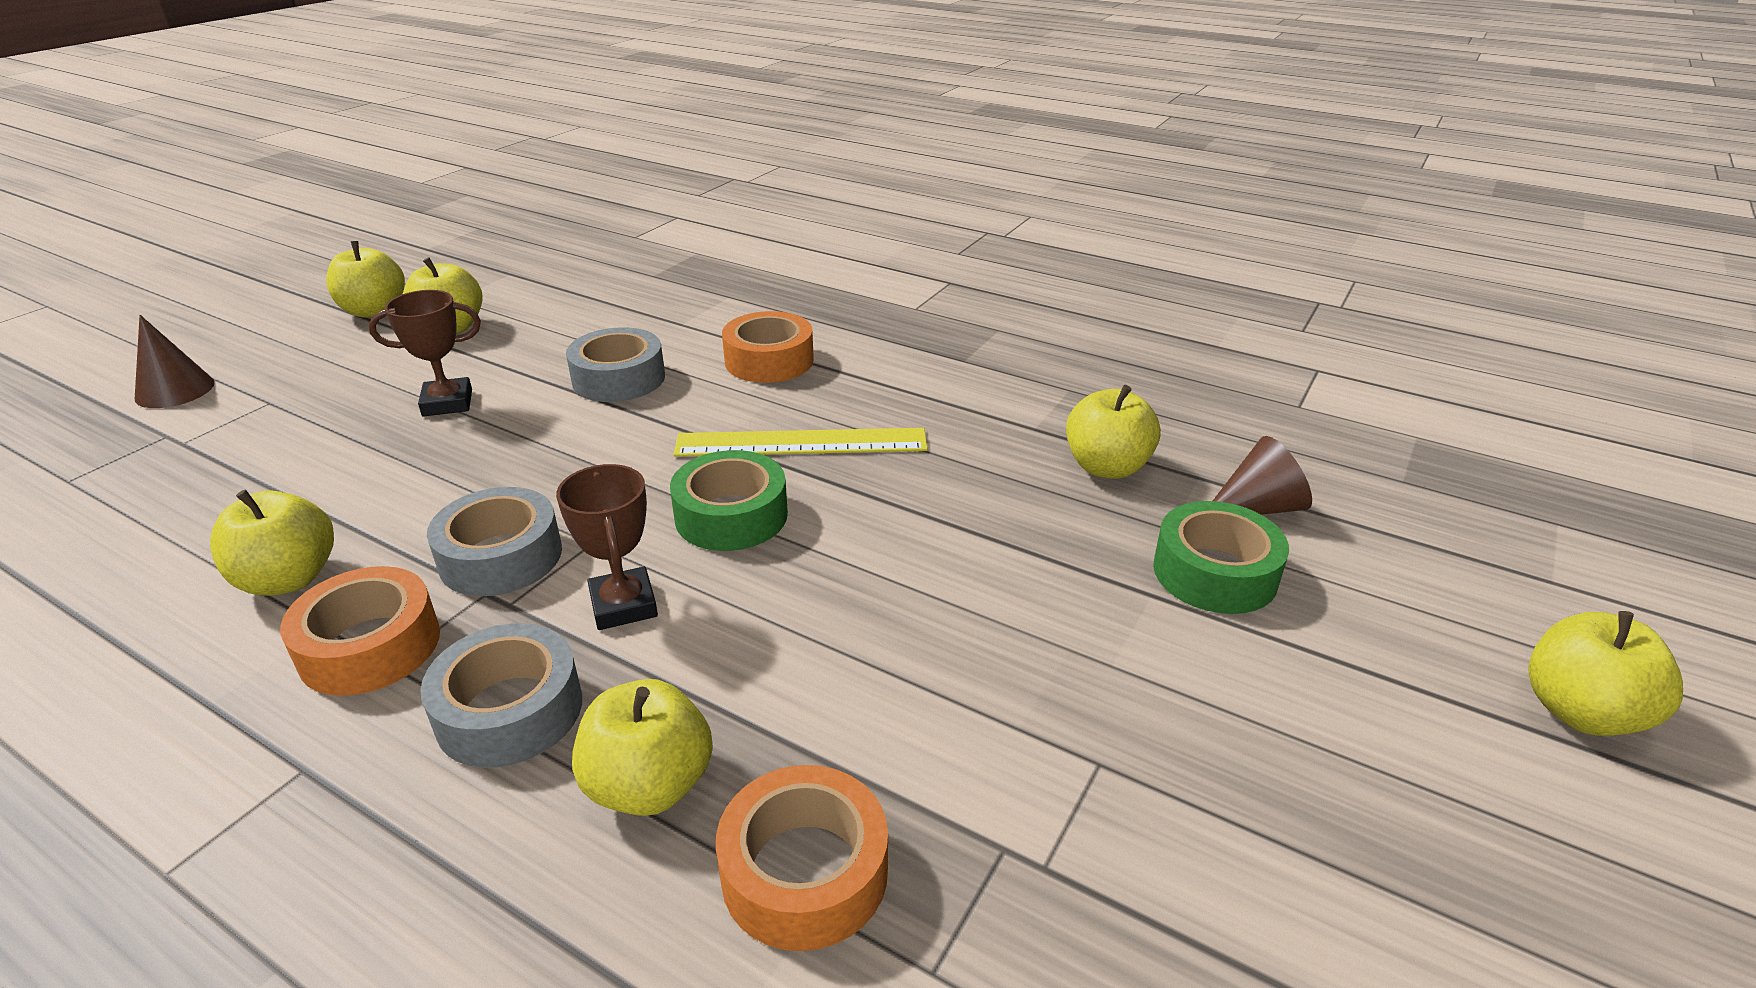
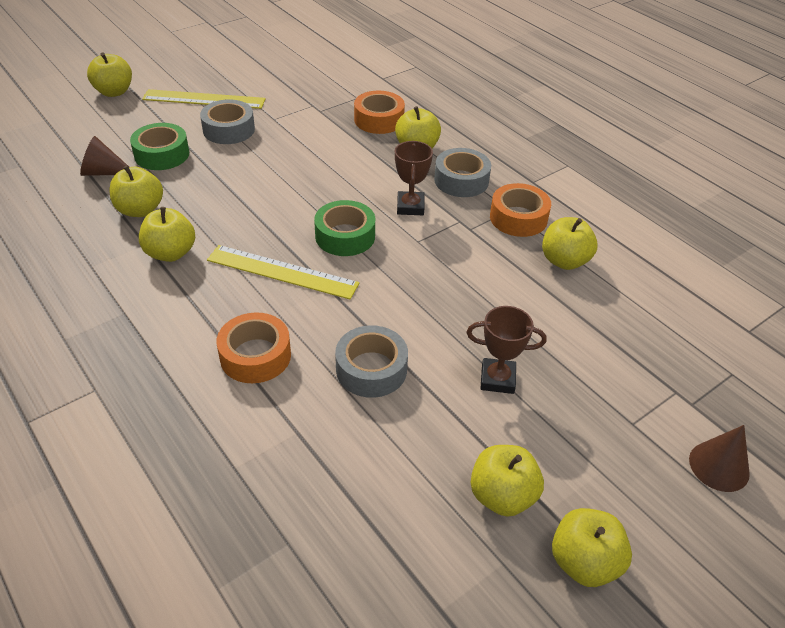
camera: 160 degrees left, 10 degrees up
(501, 557) = (463, 245): grey tape -> grey tape (229, 130)
(985, 426) = (170, 253): none -> yellow apple
(1350, 771) = (204, 99): none -> yellow ruler

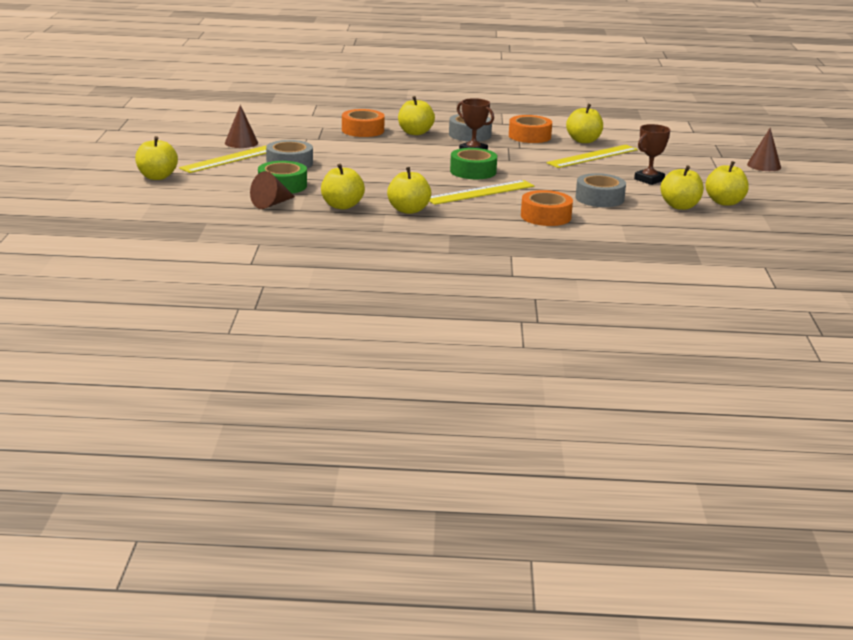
camera: 50 degrees left, 20 degrees down
(254, 84) = (241, 143): none -> brown cone
(518, 293) = (592, 156): none -> yellow ruler
(584, 562) = (781, 202): yellow apple -> yellow apple (680, 206)

